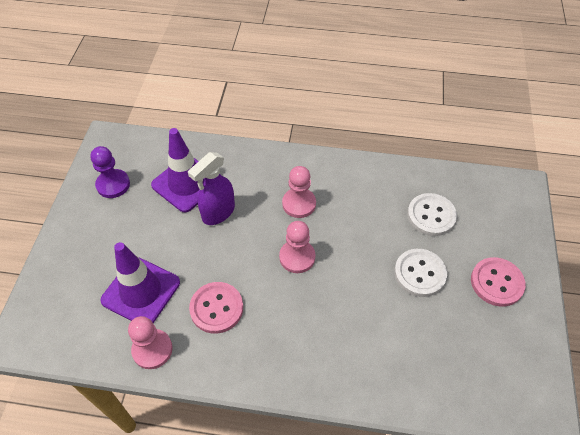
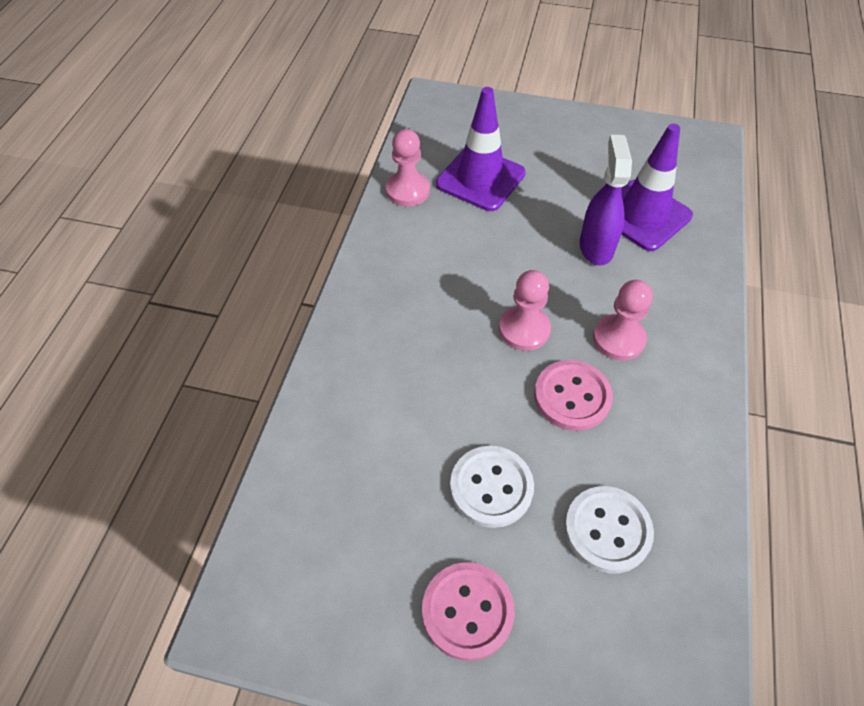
camera: 95 degrees right, 0 degrees up
(113, 184) = (634, 148): purple pawn -> none
(216, 308) = (453, 244): pink button -> pink button (572, 396)
(218, 213) = (596, 247): purple spray bottle -> purple spray bottle turned 45 degrees clockwise

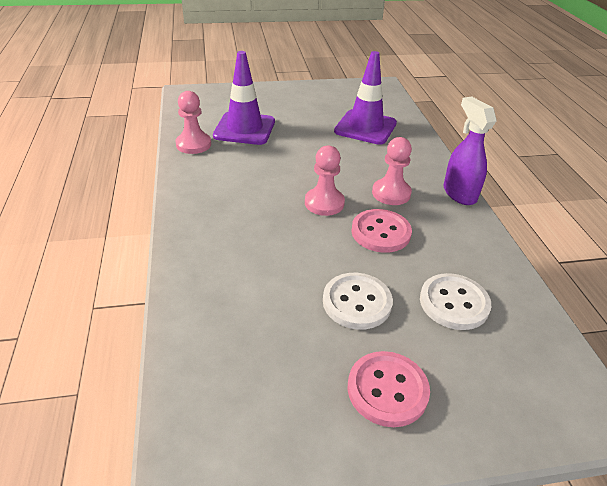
camera: 25 degrees left, 15 degrees down
(596, 247) = (345, 149): purple spray bottle -> purple spray bottle (459, 193)

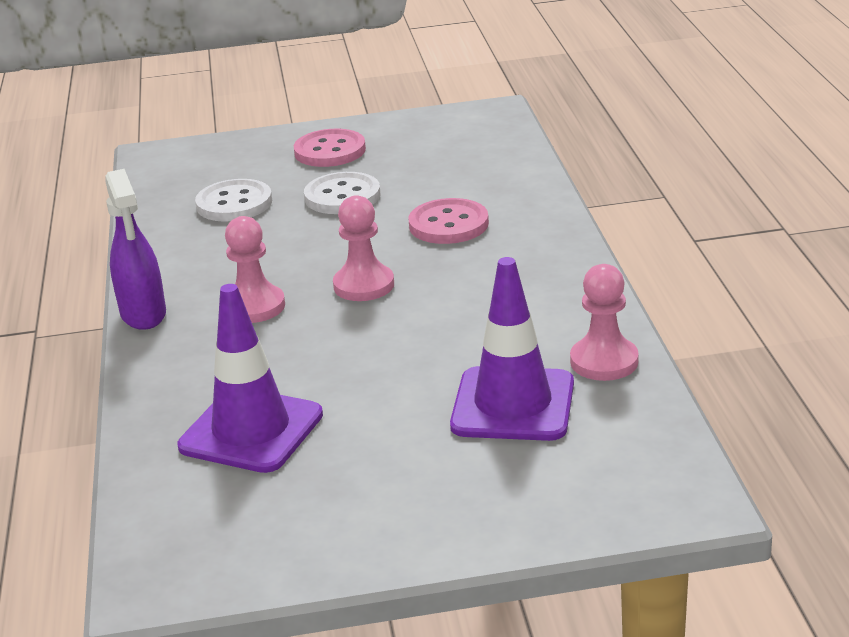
camera: 175 degrees left, 10 degrees down
(380, 232) = (291, 257): pink button -> pink button (448, 224)

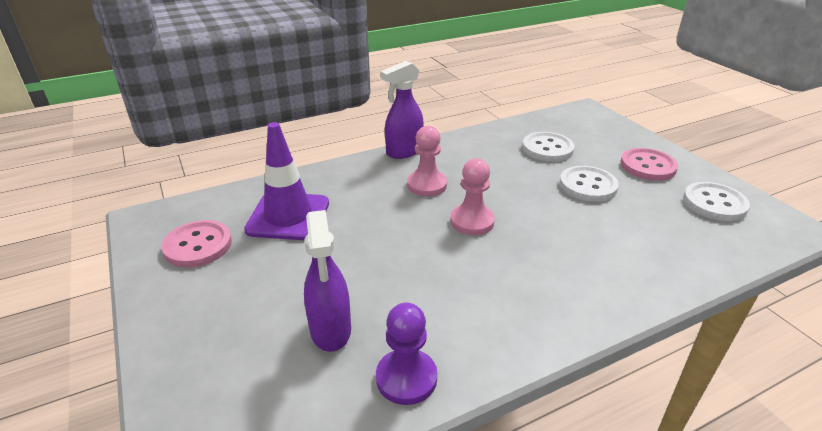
camera: 70 degrees right, 5 degrees up
(429, 136) = (714, 203): none -> white button
(448, 224) = (582, 242): pink button -> pink button (198, 245)
(513, 405) = (330, 330): purple traffic cone -> purple spray bottle
(604, 361) = (406, 378): pink pawn -> purple pawn

